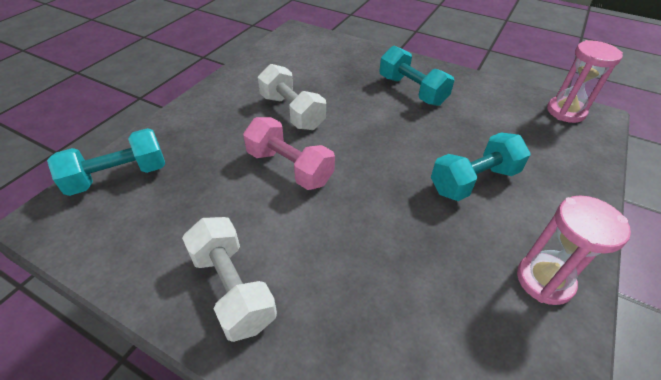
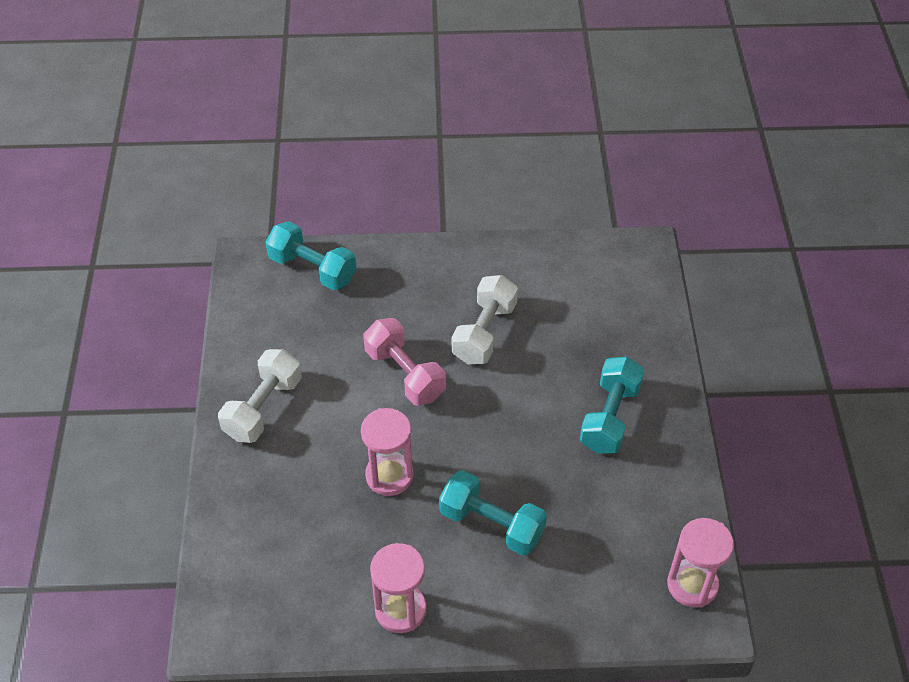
camera: 60 degrees right, 5 degrees up
(289, 167) = (405, 374): pink dumbbell -> pink dumbbell turned 45 degrees counterclockwise
(387, 223) = (389, 476): none -> pink hourglass

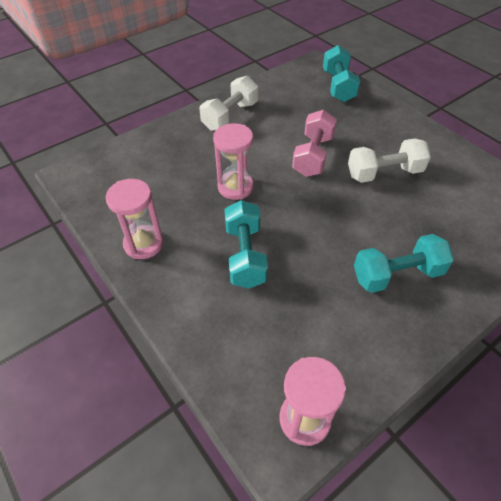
camera: 55 degrees right, 0 degrees up
(263, 408) = (230, 116): white dumbbell -> white dumbbell turned 45 degrees counterclockwise

